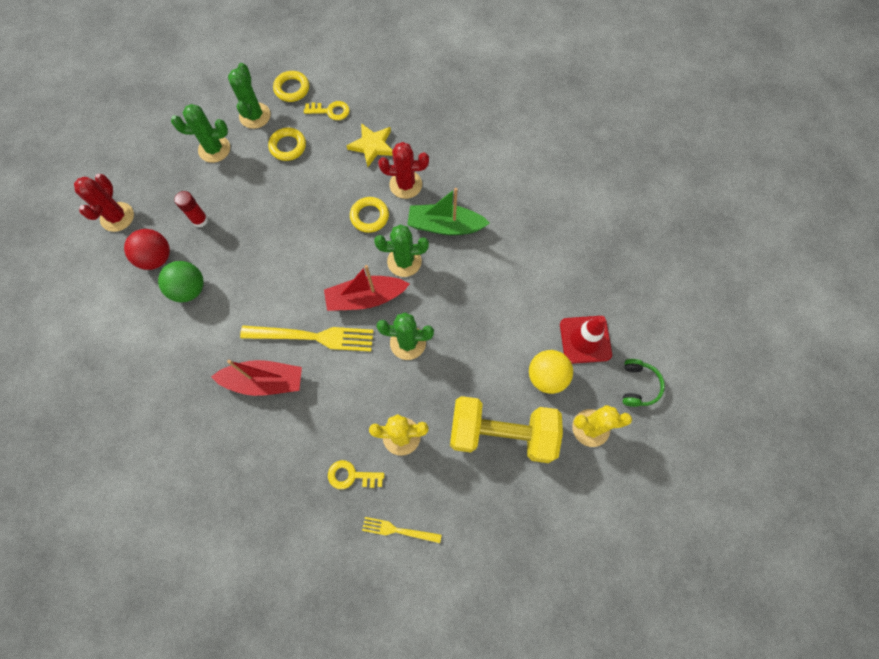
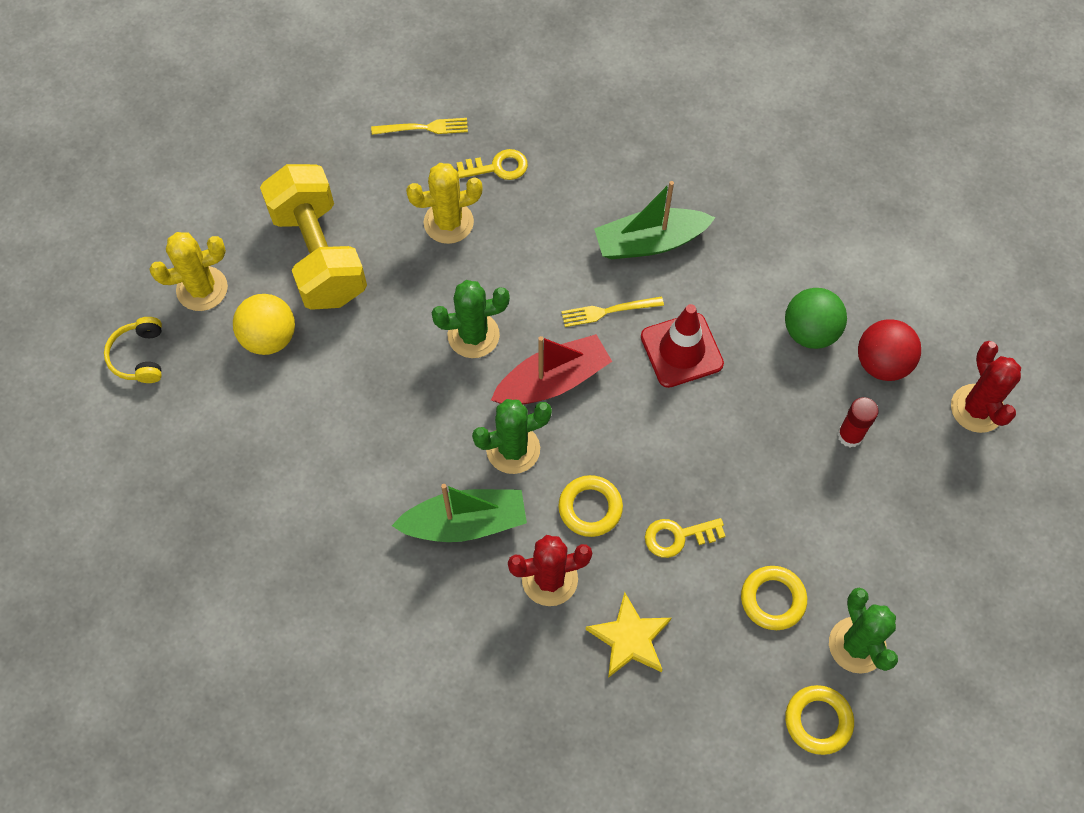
camera: 165 degrees right, 5 degrees down
(214, 149) = (892, 561): green cactus -> none
(264, 381) = (649, 242): red boat -> green boat
(312, 337) = (608, 311): yellow fork -> yellow fork, size x0.54
(330, 111) = (728, 691): yellow key -> yellow key (678, 536)
(502, 434) = (319, 255): yellow dumbbell -> yellow dumbbell turned 75 degrees clockwise
(585, 339) = (220, 400): red traffic cone -> red traffic cone (681, 350)
(638, 385) = (139, 356): green headphones -> yellow headphones

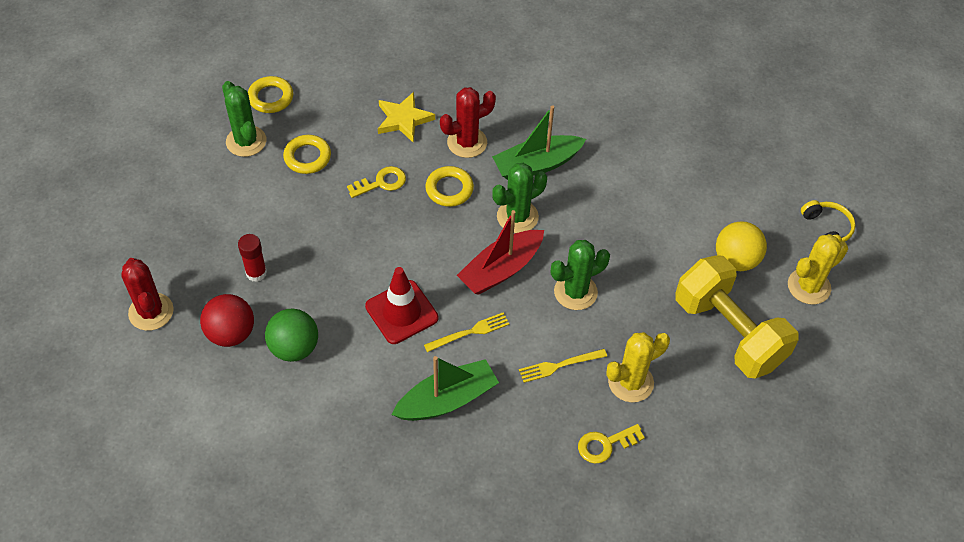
camera: 165 degrees right, 10 degrees down
(423, 128) = (689, 471): yellow fork -> yellow fork (560, 365)

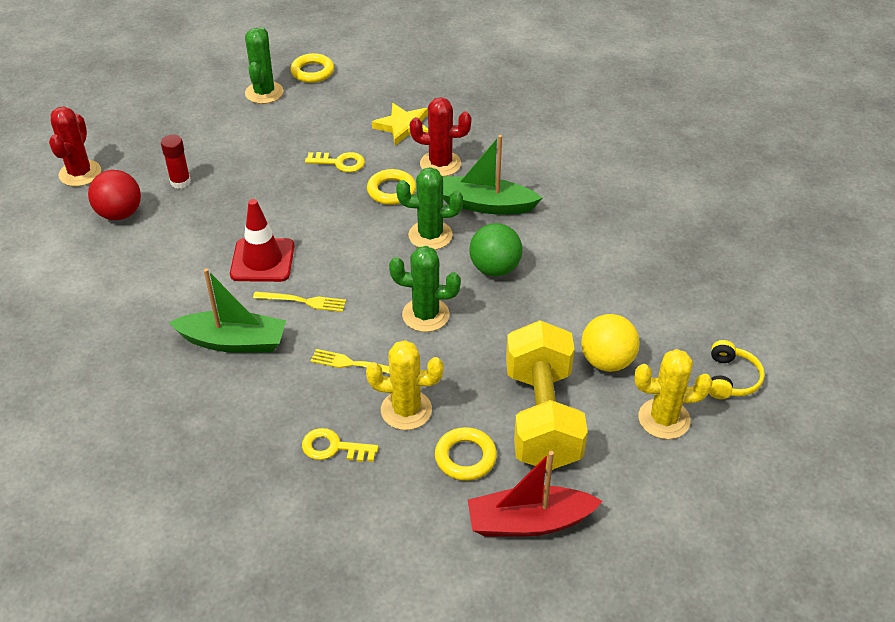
camera: 35 degrees right, 10 degrees down
(294, 348) = (155, 245): green ball -> green ball (495, 268)
(307, 157) = (299, 122): yellow ring -> yellow ring (465, 457)
(501, 270) = (376, 268): red boat -> red boat (529, 522)

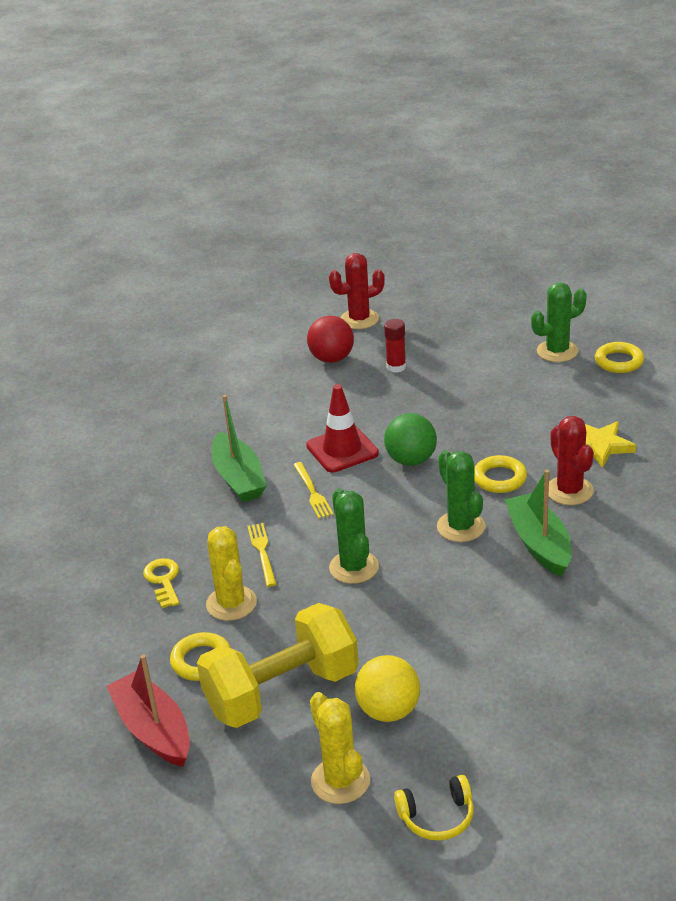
camera: 65 degrees right, 10 degrees down
(340, 163) = (507, 433): yellow key -> none
(495, 268) = (453, 585): green ball -> green ball (411, 460)

